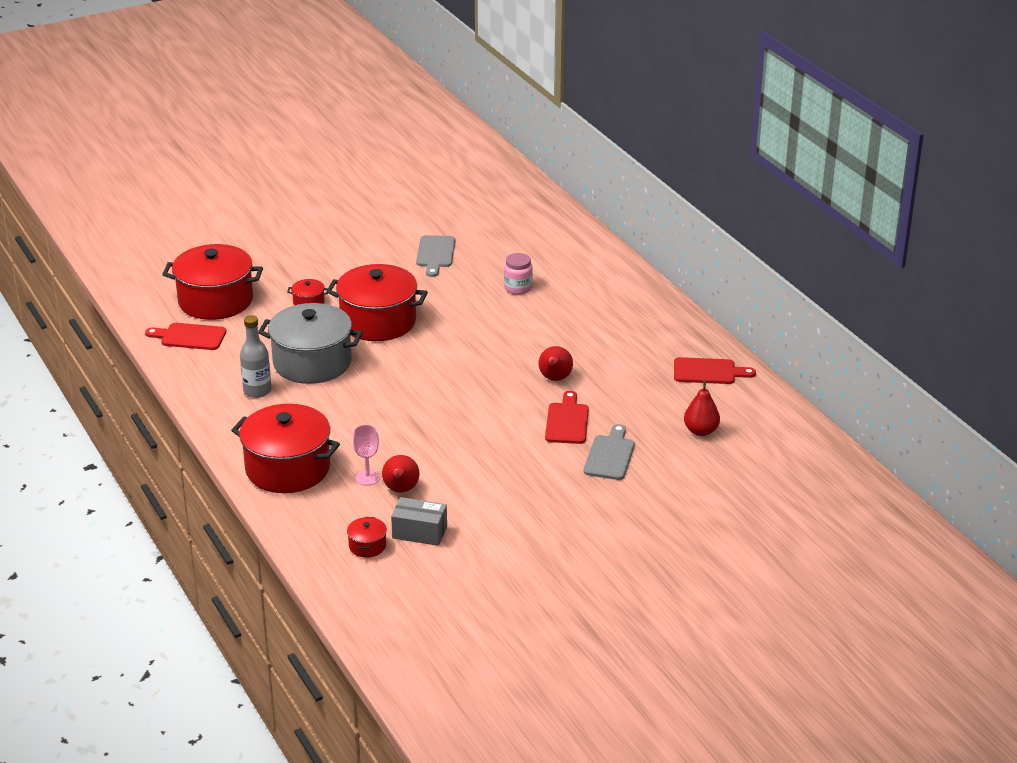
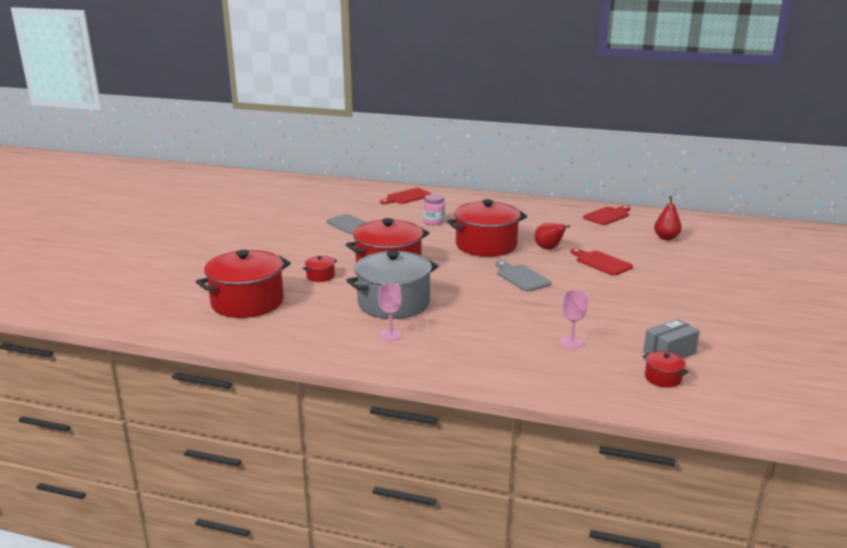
camera: 45 degrees left, 10 degrees down
(190, 337) = (270, 329): red cutting board -> red cutting board (407, 197)
(257, 391) = (390, 335): grey bottle -> pink goblet
(288, 468) = (513, 365): red pot -> red pot (486, 245)
(400, 490) = (604, 338): red pear -> none
(610, 455) = (657, 266): grey cutting board -> grey cutting board (521, 277)

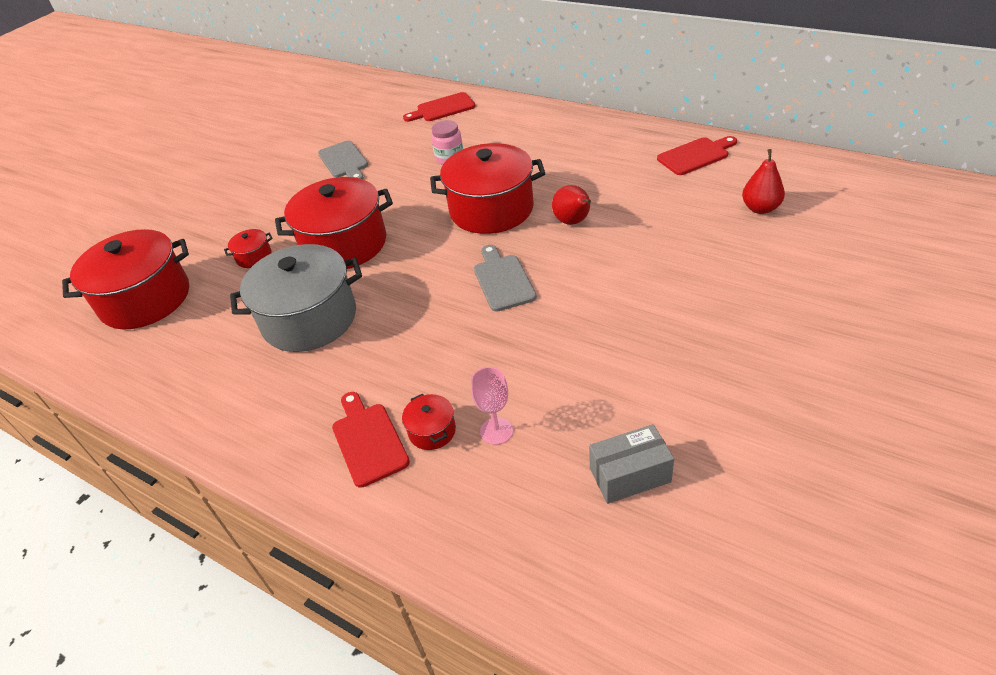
camera: 20 degrees right, 20 degrees up
(390, 335) = (270, 383): pink goblet -> none
(601, 262) = (633, 257): red cutting board -> red cutting board (368, 440)
(662, 378) = (589, 534): red pot -> red pot (432, 431)

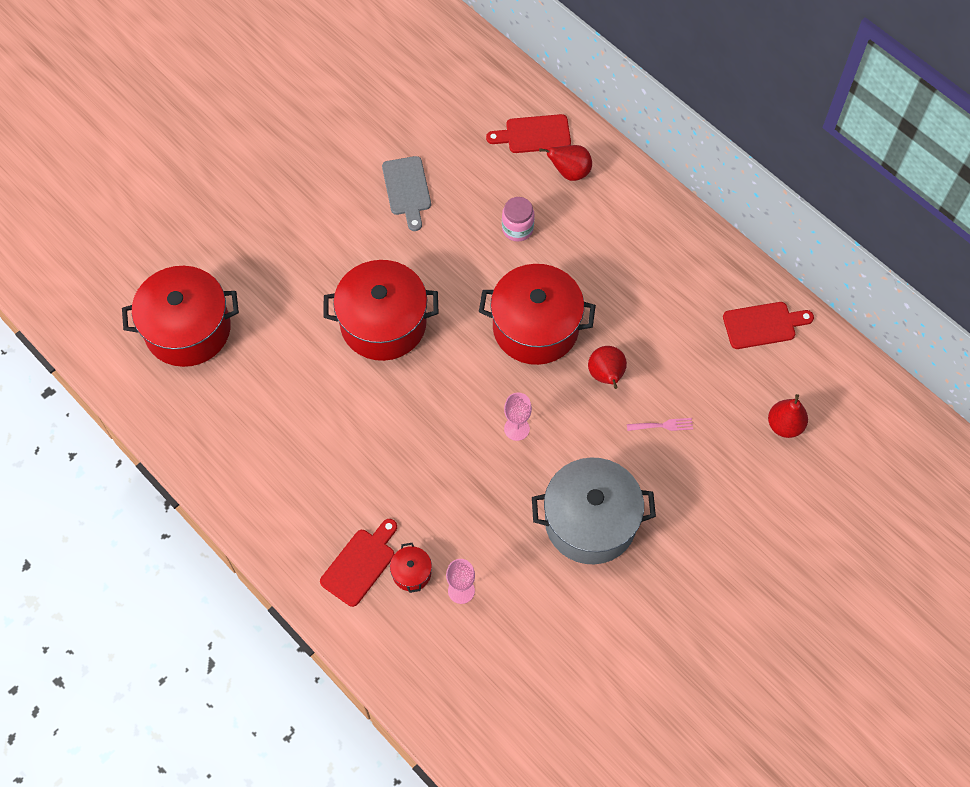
camera: 10 degrees right, 20 degrees up
(254, 257) = (294, 308): red pot -> none
(309, 319) = (335, 412): grey pot -> grey pot (590, 522)
(368, 440) = (360, 564): red cutting board -> red cutting board turned 45 degrees clockwise
(481, 119) = (569, 172): none -> red pear
(503, 280) = (516, 429): grey cutting board -> pink goblet
(630, 475) = (546, 665): grey box -> none
(646, 239) = (663, 425): none -> pink fork

